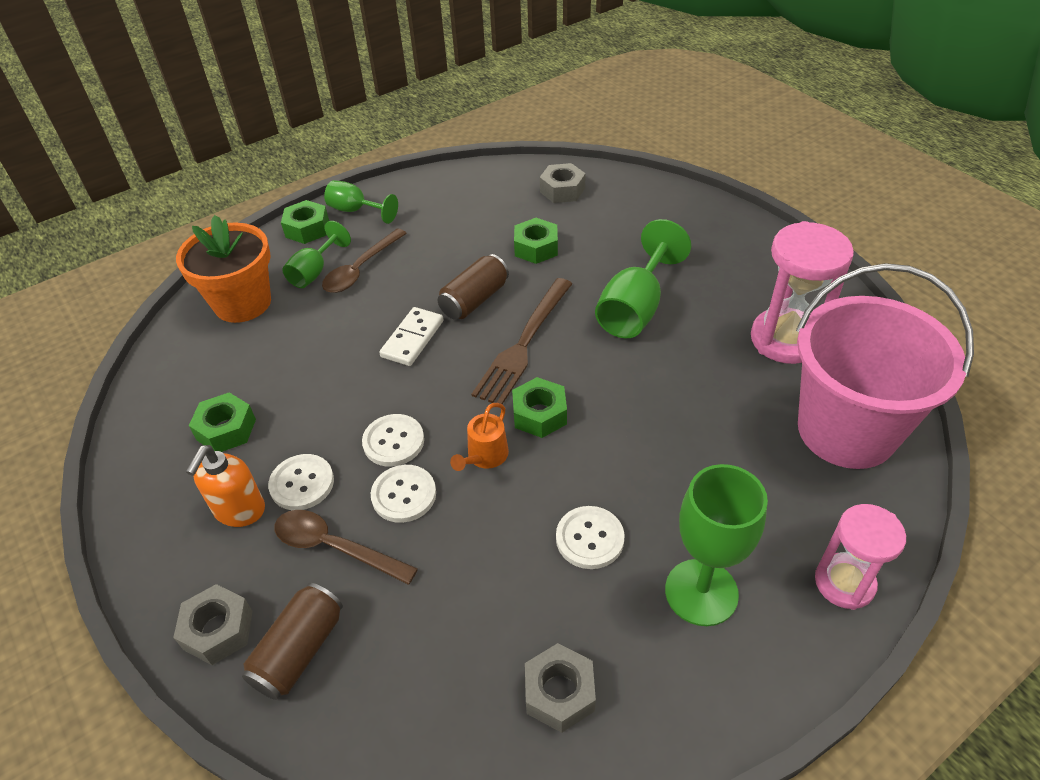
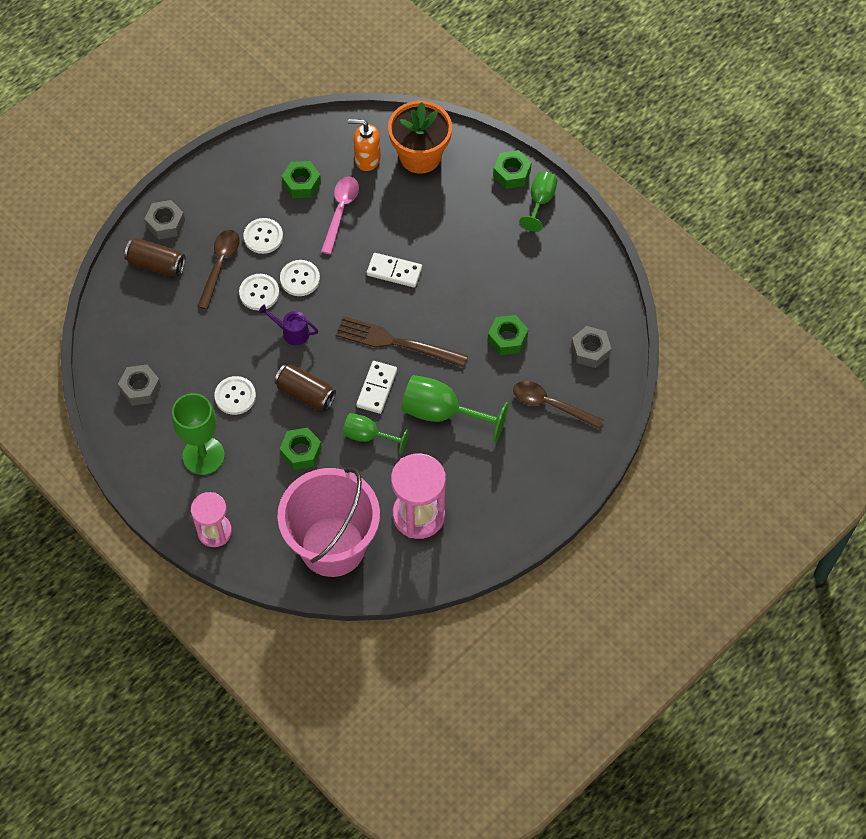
camera: 80 degrees right, 15 degrees up
(239, 510) = (241, 210): orange soap dispenser -> orange soap dispenser (367, 159)
(294, 388) = (340, 211): none -> pink spoon
(314, 272) = (460, 192): green goblet -> green goblet (368, 436)
(361, 269) = (466, 222): brown spoon -> brown spoon (550, 404)
(474, 300) = (440, 304): brown can -> brown can (305, 393)
(485, 457) = (292, 332): orange watering can -> purple watering can
(539, 414) = (330, 359): green nut -> green nut (301, 452)
(592, 368) = (376, 388): none -> white domino

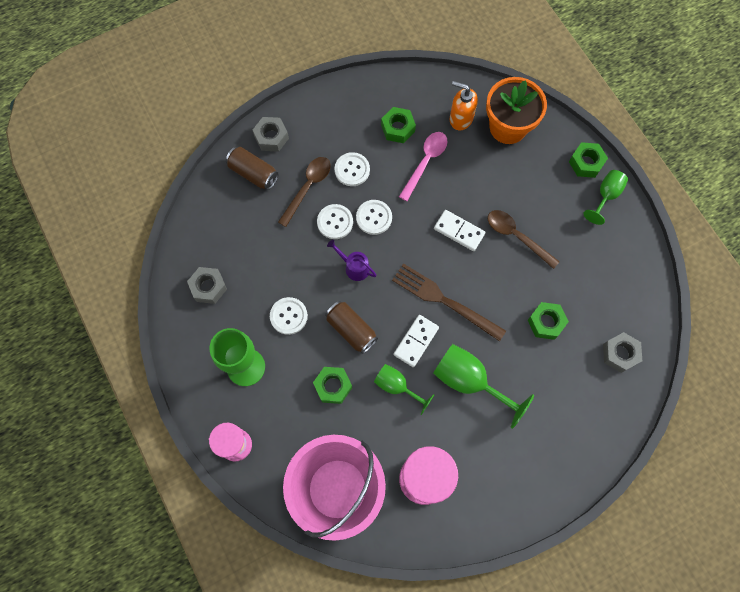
camera: 15 degrees right, 10 degrees up
(550, 404) = (571, 399): brown spoon -> brown spoon (516, 236)

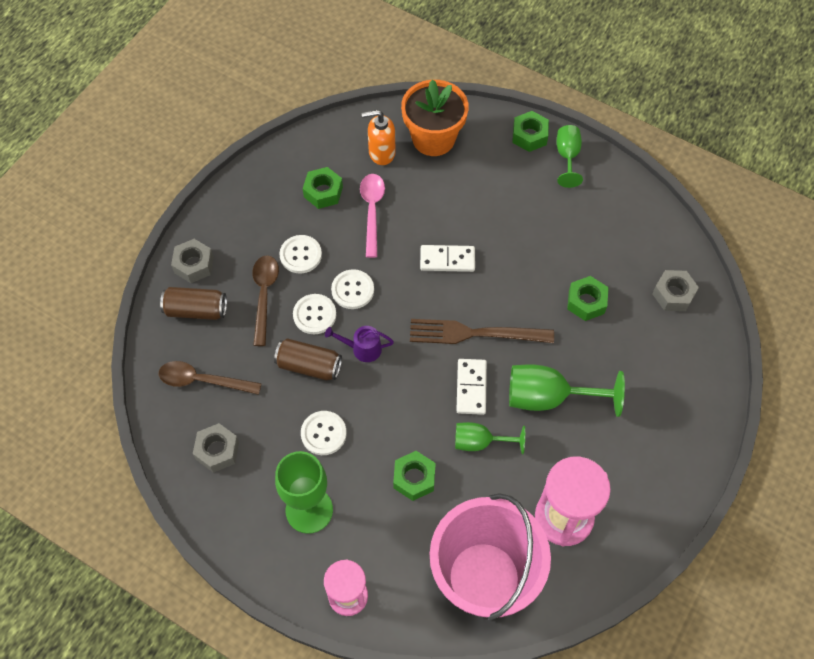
camera: 30 degrees left, 10 degrees down
(351, 330) = (398, 412): brown can -> brown can (309, 366)
(516, 236) = (507, 236): brown spoon -> brown spoon (202, 380)

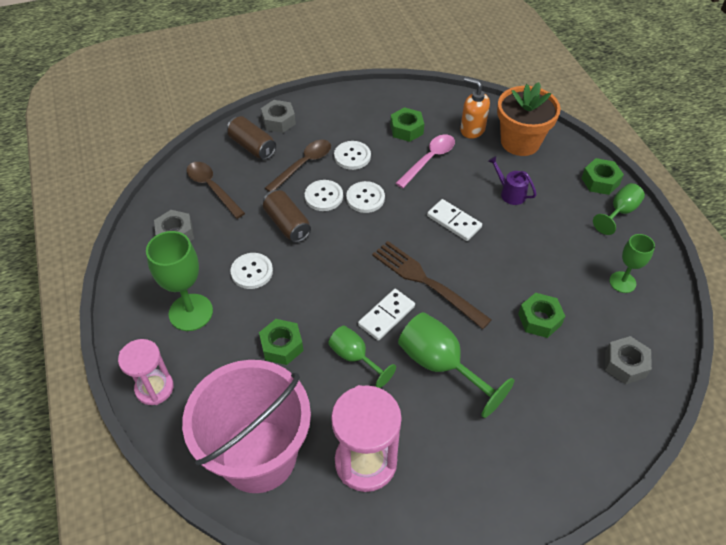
camera: 40 degrees right, 10 degrees down
(362, 349) = (334, 238): purple watering can -> purple watering can (510, 193)
(618, 223) = (622, 282): none -> green goblet

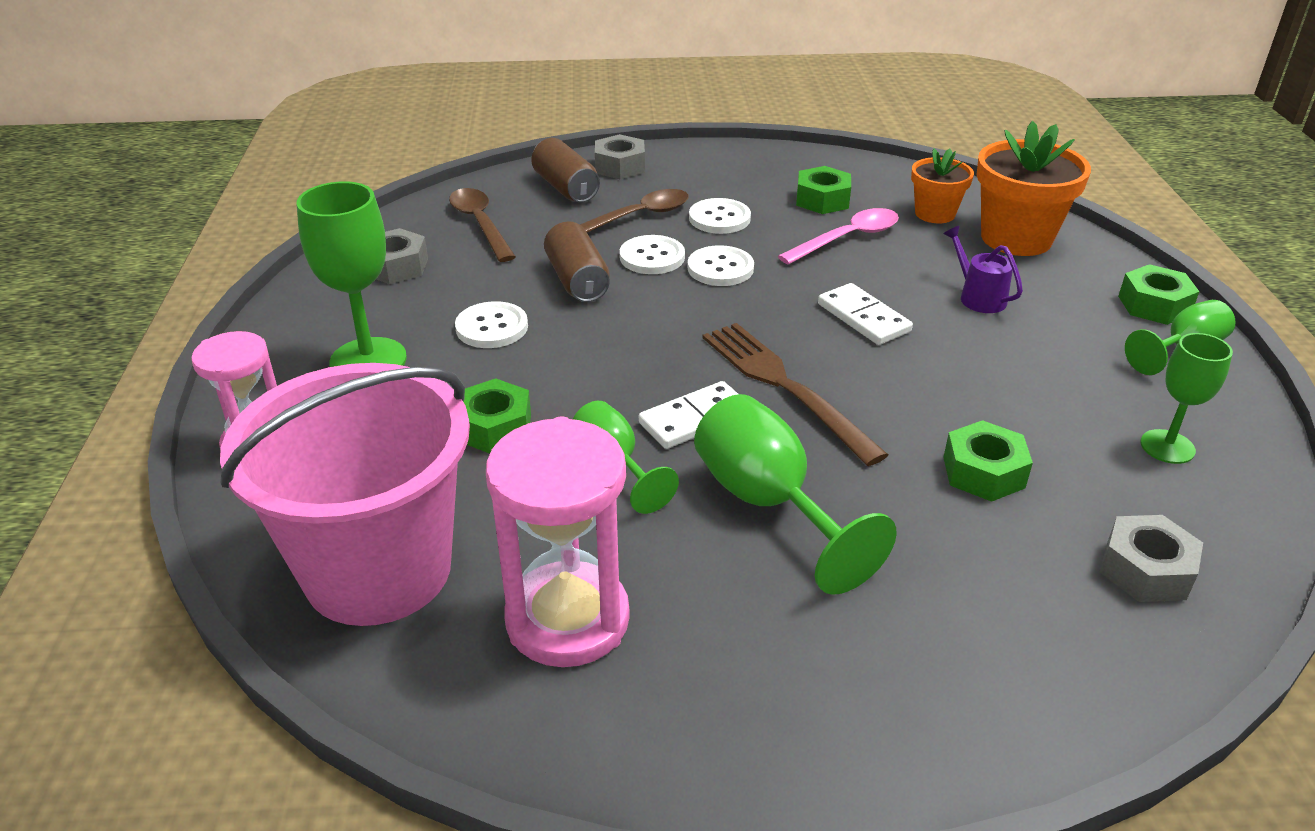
camera: 15 degrees right, 15 degrees down
(472, 129) = (935, 214): orange soap dispenser -> orange flower pot

